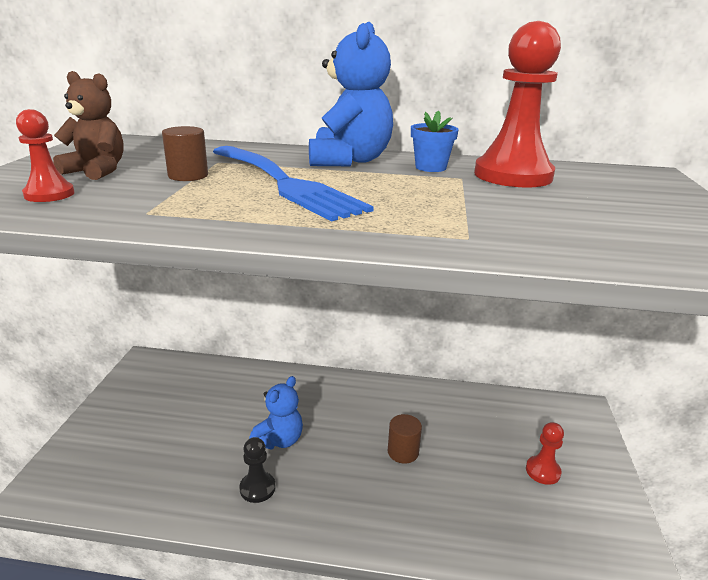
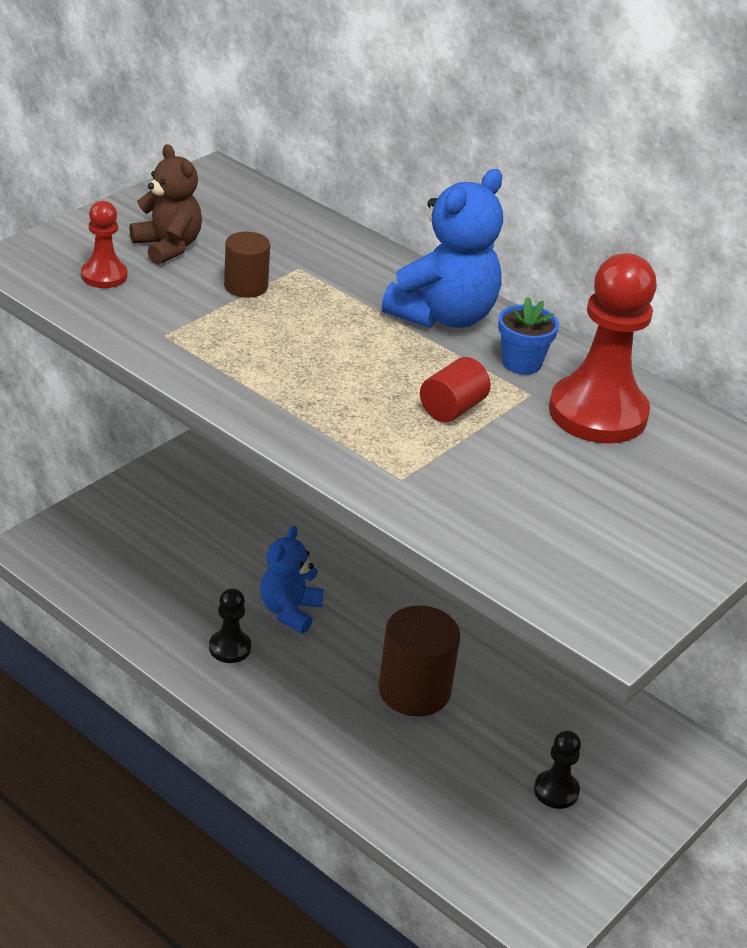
camera: 30 degrees right, 10 degrees up
(279, 440) = (290, 611): blue teddy bear -> blue teddy bear turned 135 degrees clockwise
(285, 183) = (327, 335): blue fork -> none
(403, 452) = (414, 691): brown cylinder -> brown cylinder, size x1.76
(430, 195) = (452, 409): none -> red cylinder
(543, 471) = (556, 791): red pawn -> black pawn

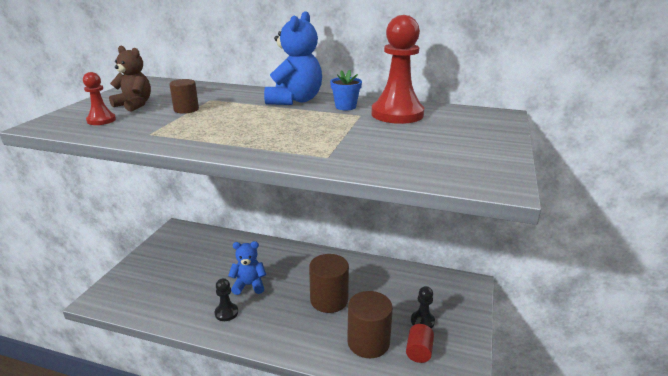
camera: 20 degrees left, 10 degrees down
(290, 611) = (249, 285): blue teddy bear -> blue teddy bear turned 90 degrees clockwise
(438, 788) = (368, 342): none -> brown cylinder
(452, 409) = (328, 127): red cylinder -> red cylinder (419, 351)

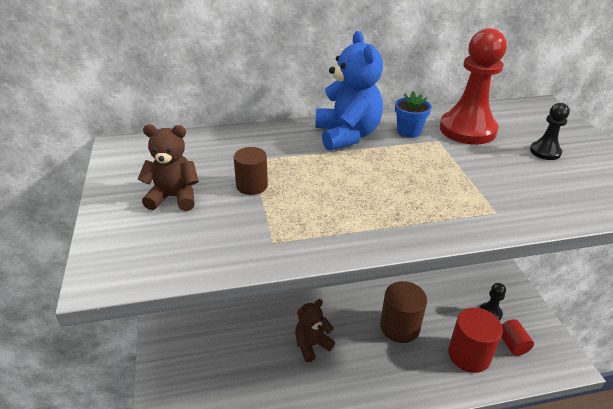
camera: 30 degrees left, 10 degrees up
(101, 120) = (174, 239): red pawn -> none
(226, 313) = (320, 387): black pawn -> black pawn (545, 152)
(249, 285) = (312, 345): blue teddy bear -> brown teddy bear
(368, 342) = (469, 355): brown cylinder -> red cylinder

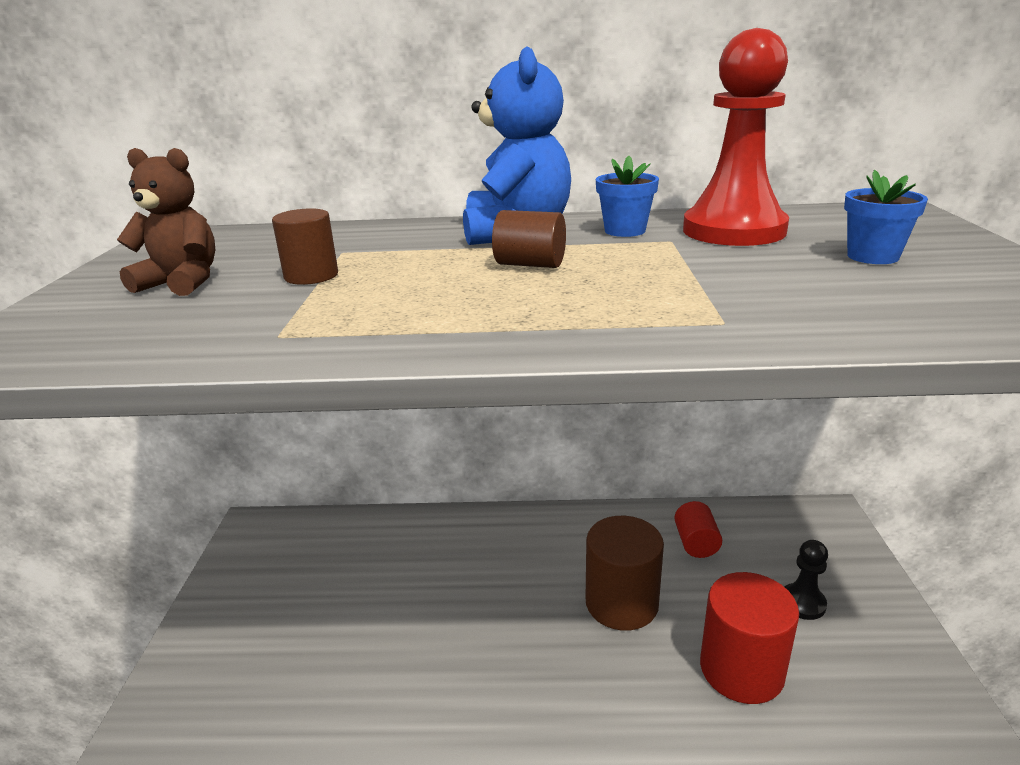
camera: 15 degrees right, 10 degrees down
(312, 345) = (457, 610): brown teddy bear -> none
(373, 167) = (530, 264): none -> brown cylinder
(512, 344) = (836, 664): red cylinder -> red cylinder (696, 543)
(545, 152) = (872, 256): black pawn -> blue flower pot

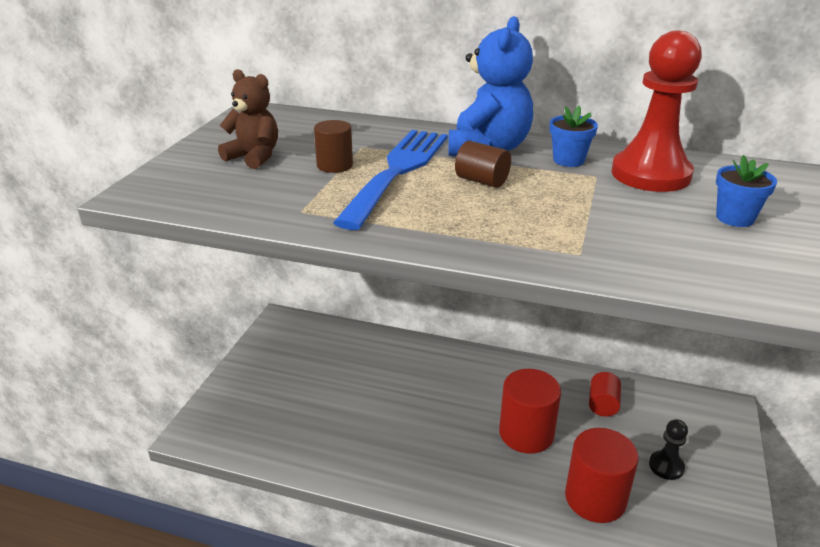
camera: 15 degrees right, 5 degrees up
(407, 270) = (397, 171): none -> blue fork
(621, 603) = (526, 433): brown cylinder -> red cylinder

